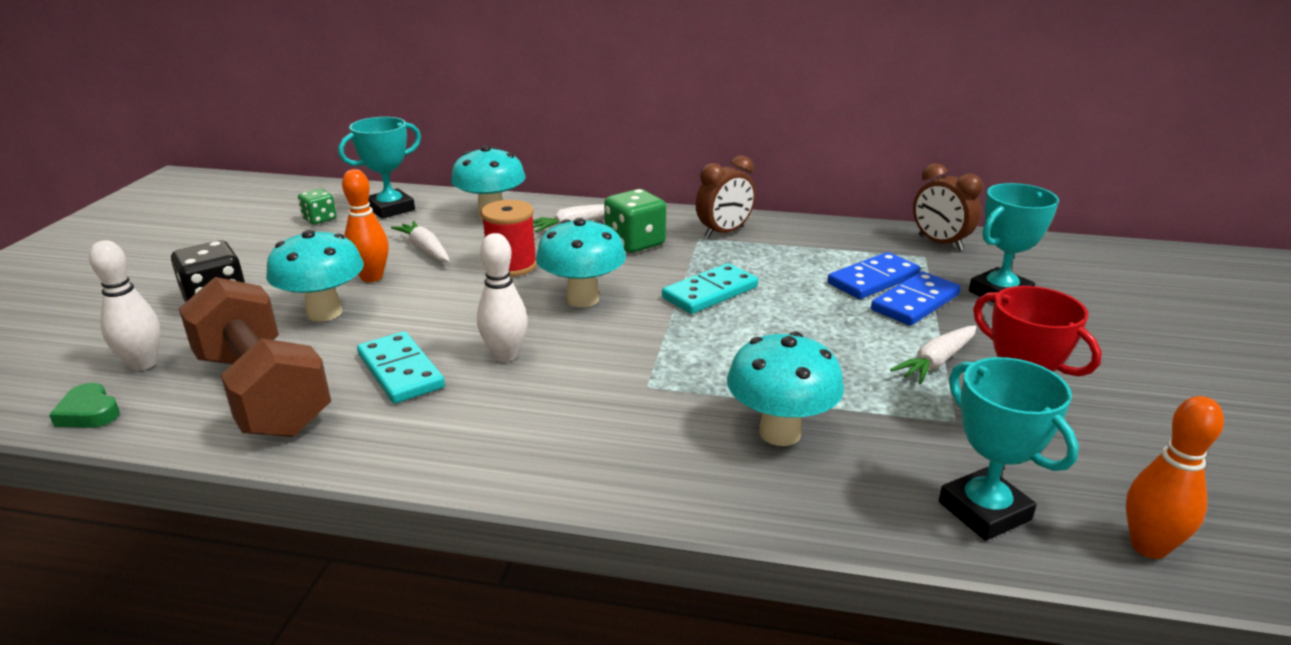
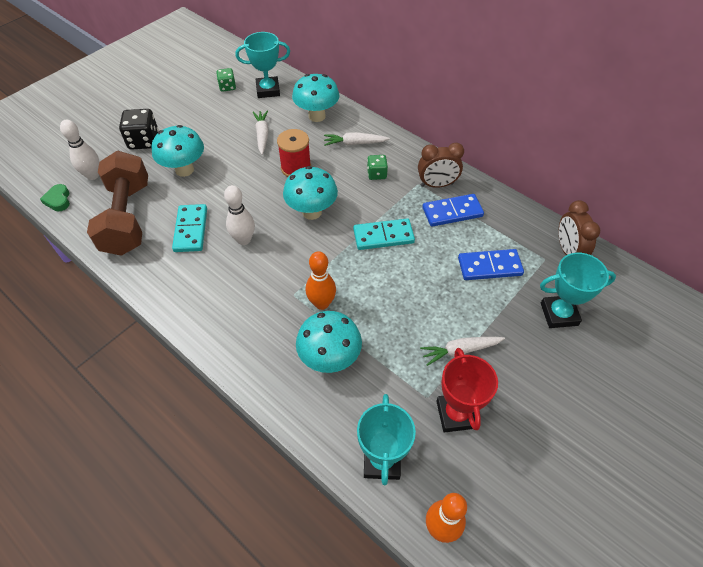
camera: 30 degrees right, 25 degrees up
(372, 277) = (222, 149): orange bowling pin -> orange bowling pin (321, 303)
(635, 243) = (376, 174): green dice -> green dice, size x0.60
(915, 302) = (496, 297): blue domino -> blue domino (452, 212)

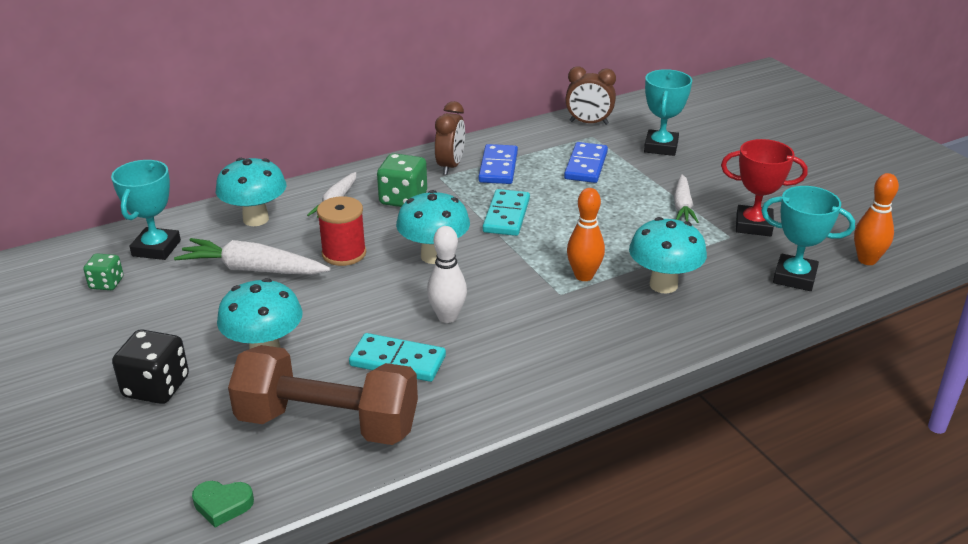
camera: 70 degrees left, 20 degrees down
(93, 175) = (193, 456): white bowling pin -> none
(262, 135) = (253, 269): white carrot -> white carrot, size x1.56
(376, 174) = (403, 199): green dice -> green dice, size x1.66

